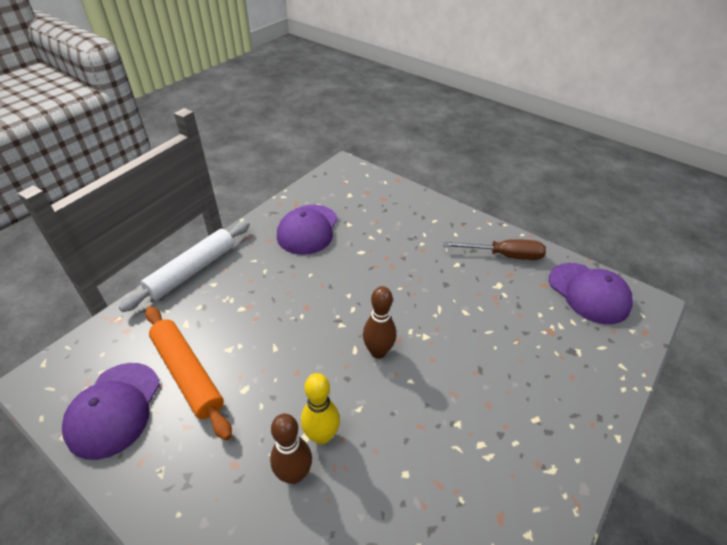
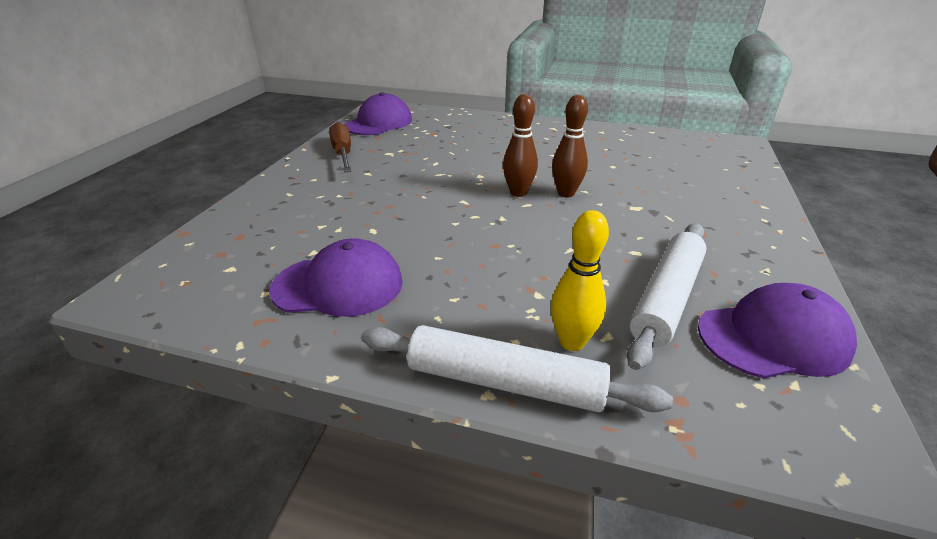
camera: 110 degrees left, 10 degrees down
(188, 373) = (666, 298): orange rolling pin -> white rolling pin
(294, 474) = (671, 204): brown bowling pin -> brown bowling pin (566, 193)
(321, 436) = (627, 200): yellow bowling pin -> yellow bowling pin (572, 342)

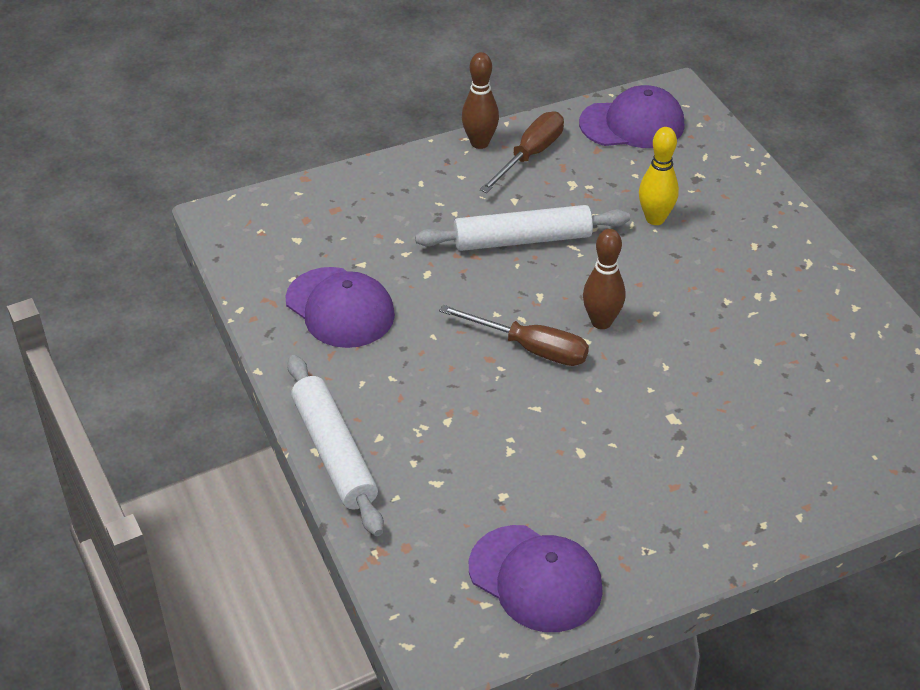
camera: 50 degrees right, 10 degrees up
(508, 225) = (530, 348): none -> brown screwdriver
(566, 193) = (641, 355): brown bowling pin -> brown bowling pin (480, 143)
(572, 342) = (409, 466): yellow bowling pin -> yellow bowling pin (655, 219)
(666, 298) = (524, 498): white rolling pin -> white rolling pin (522, 239)

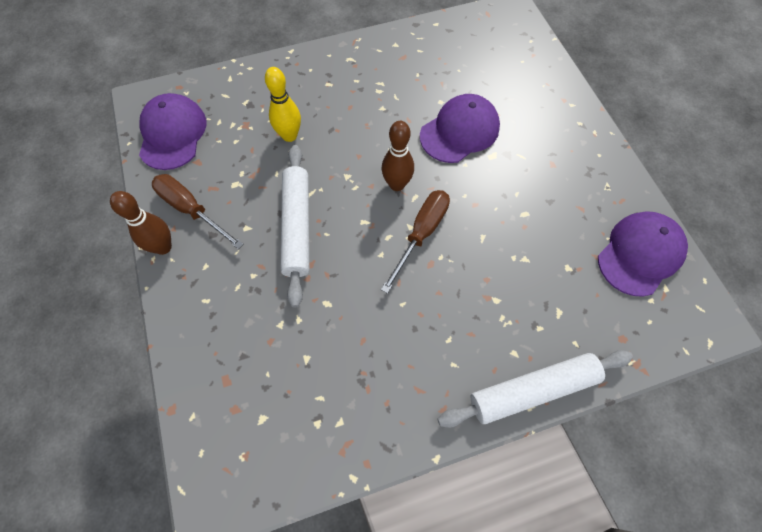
camera: 85 degrees left, 20 degrees up
(340, 308) = (362, 380): purple cap -> purple cap (460, 131)

